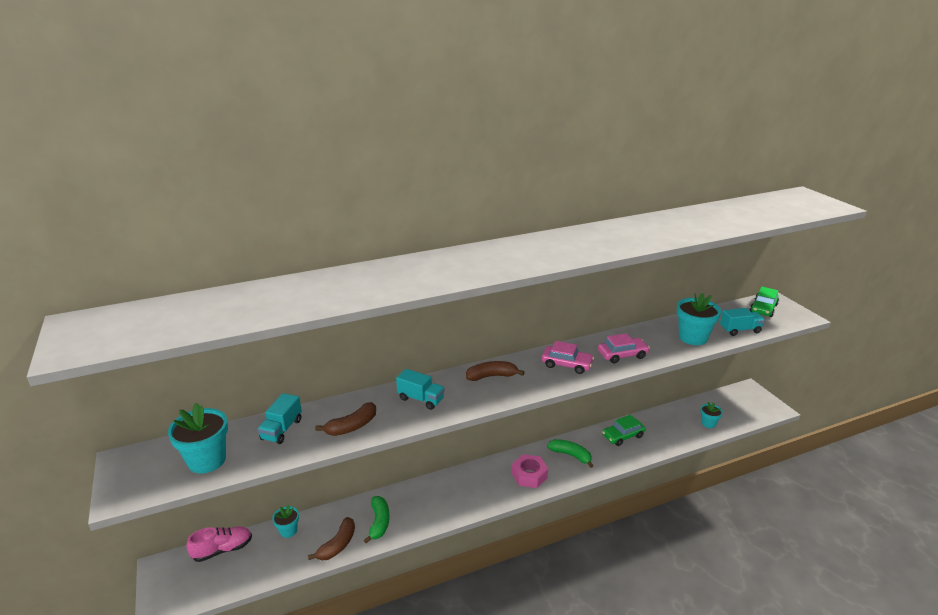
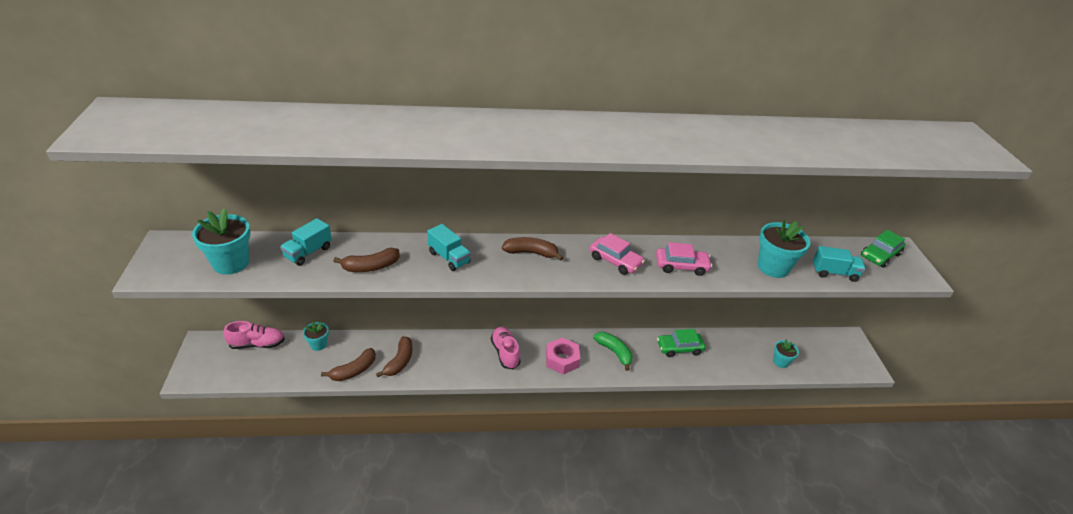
camera: 15 degrees right, 10 degrees up
(379, 522) = (399, 361): green banana -> brown banana
(475, 484) = (505, 353): none -> pink shoe

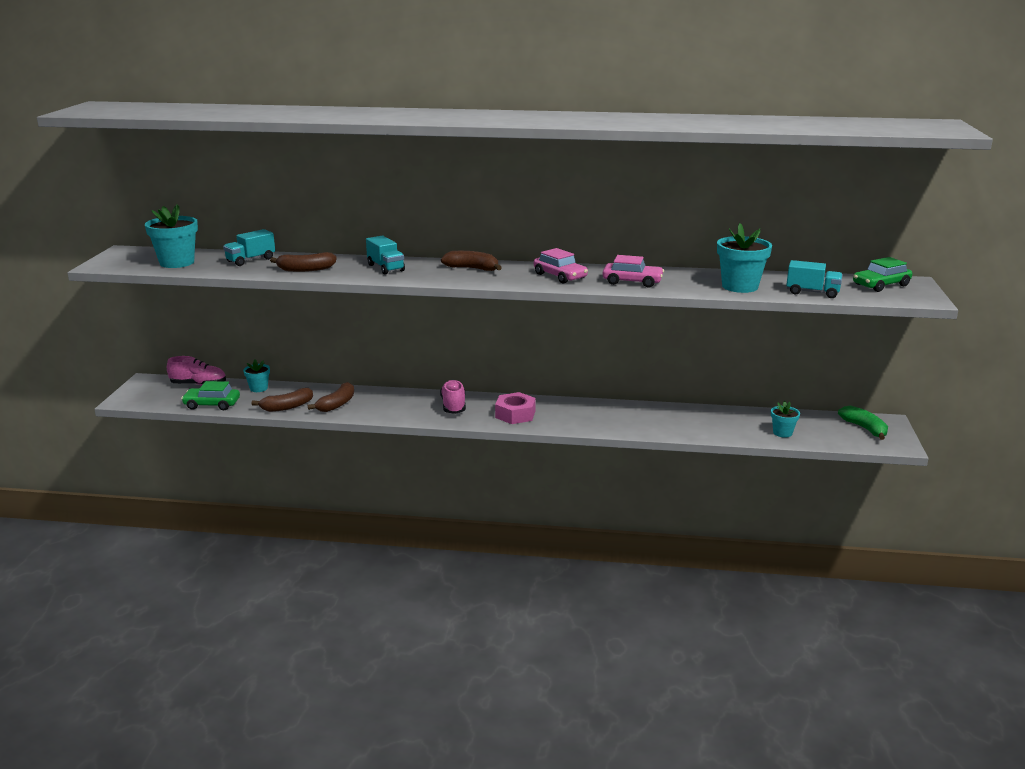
camera: 15 degrees right, 15 degrees down
(614, 352) = (579, 413): green banana -> green banana (864, 428)
(679, 348) = (659, 415): green car -> green car (212, 404)

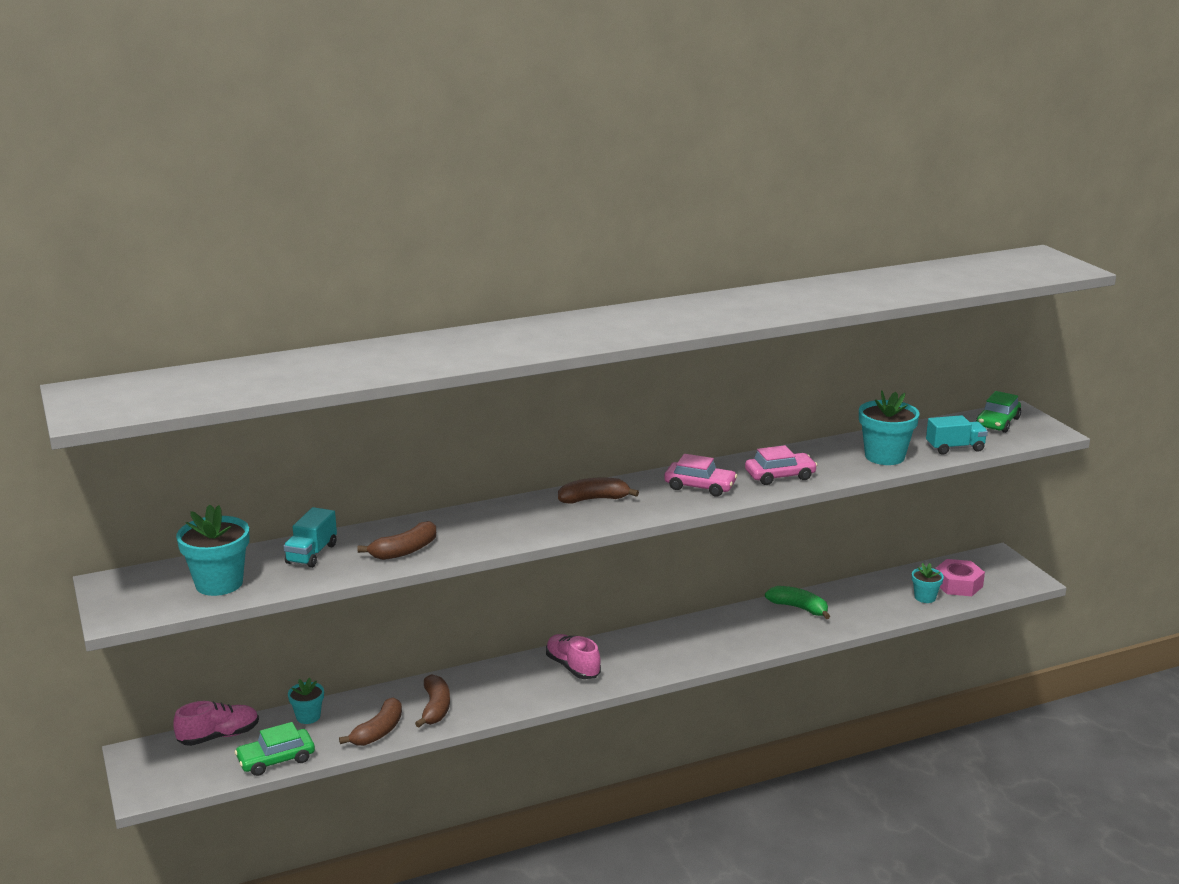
camera: 30 degrees left, 0 degrees up
(385, 268) = (496, 523): turquoise truck -> none
(515, 414) = (651, 657): pink nut -> pink nut (958, 584)
(864, 428) = (987, 570): green banana -> green banana (799, 608)

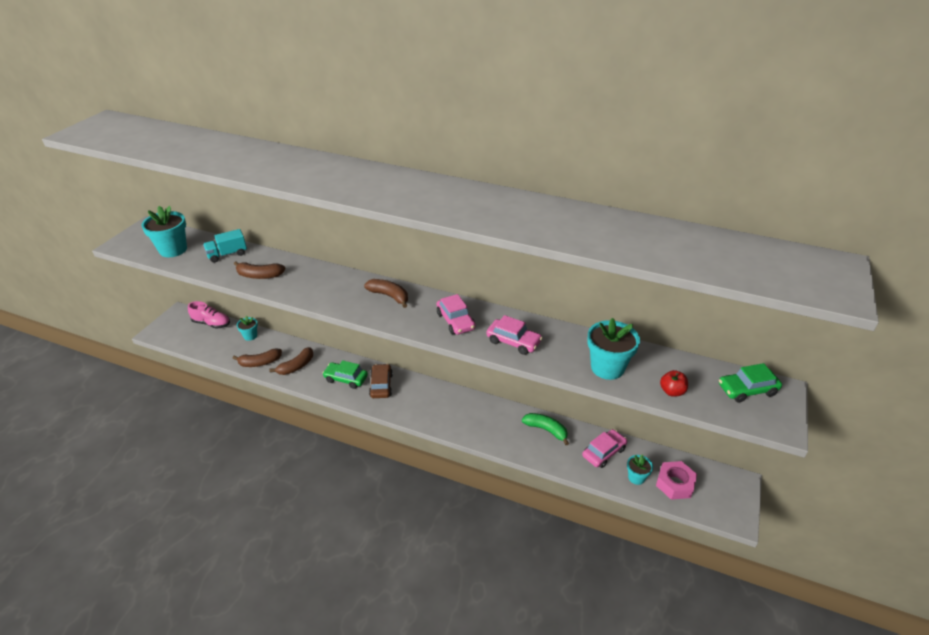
camera: 45 degrees right, 15 degrees up
(276, 759) = (210, 349): green car -> green car (346, 379)
(573, 667) = (381, 385): pink shoe -> brown car
(799, 608) = (546, 430): green banana -> green banana turned 45 degrees counterclockwise
(872, 595) = (603, 452): none -> pink car
(955, 448) = (672, 391): turquoise truck -> red apple

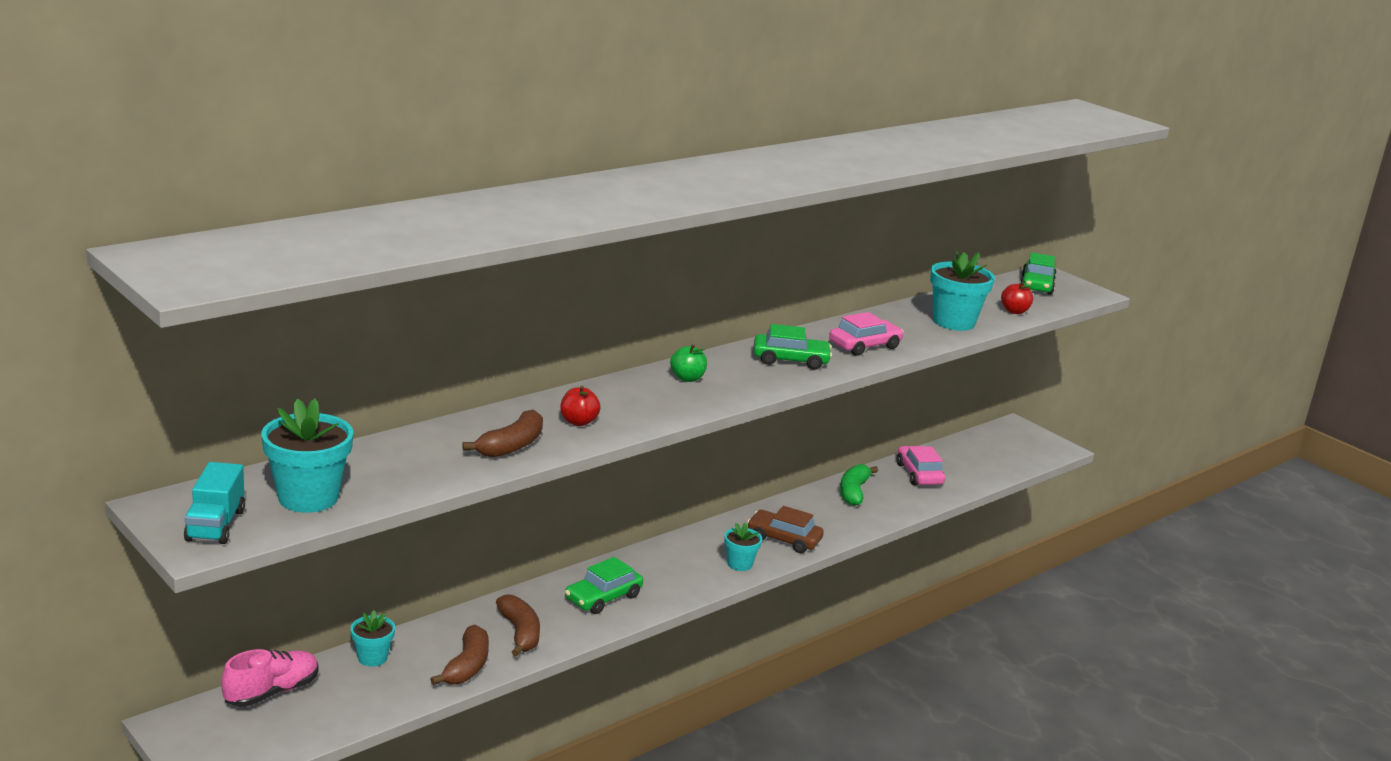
camera: 65 degrees left, 15 degrees down
(227, 254) = (401, 456): turquoise truck -> turquoise truck (215, 525)
(302, 283) = (578, 422): none -> red apple
(381, 385) = (651, 573): brown car -> brown car (784, 539)
(389, 296) = (687, 378): brown banana -> green apple
(455, 321) = (790, 360): pink car -> green car
(546, 430) = (854, 492): green banana -> green banana turned 45 degrees counterclockwise
(636, 477) = (970, 472): turquoise flower pot -> turquoise flower pot (739, 564)
(675, 484) = (994, 457): pink nut -> none

